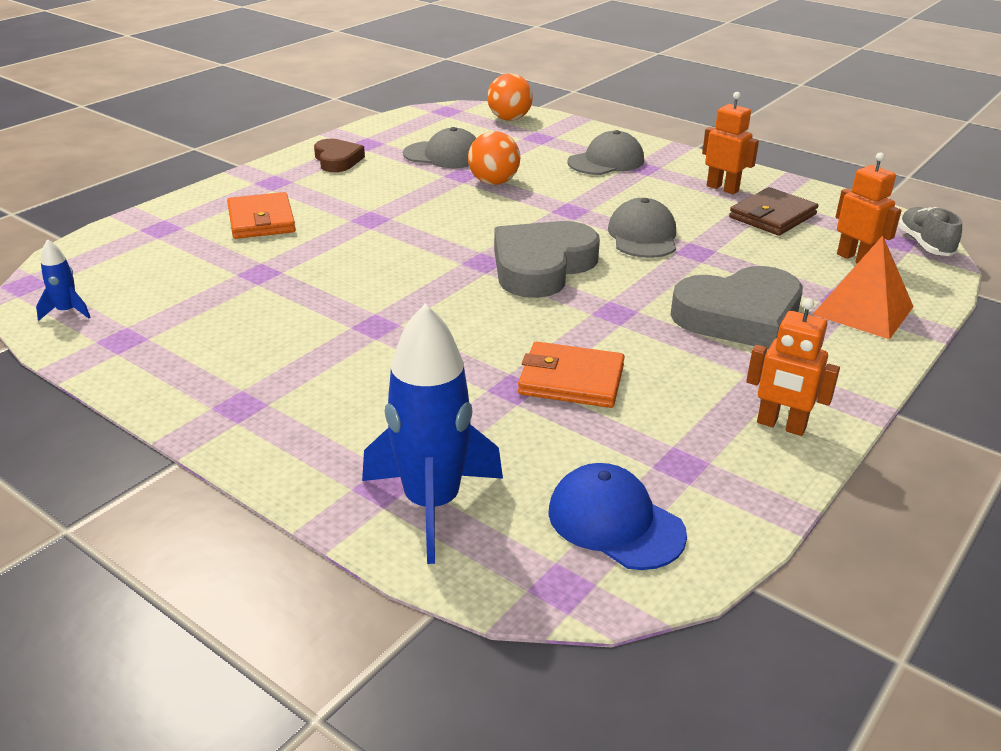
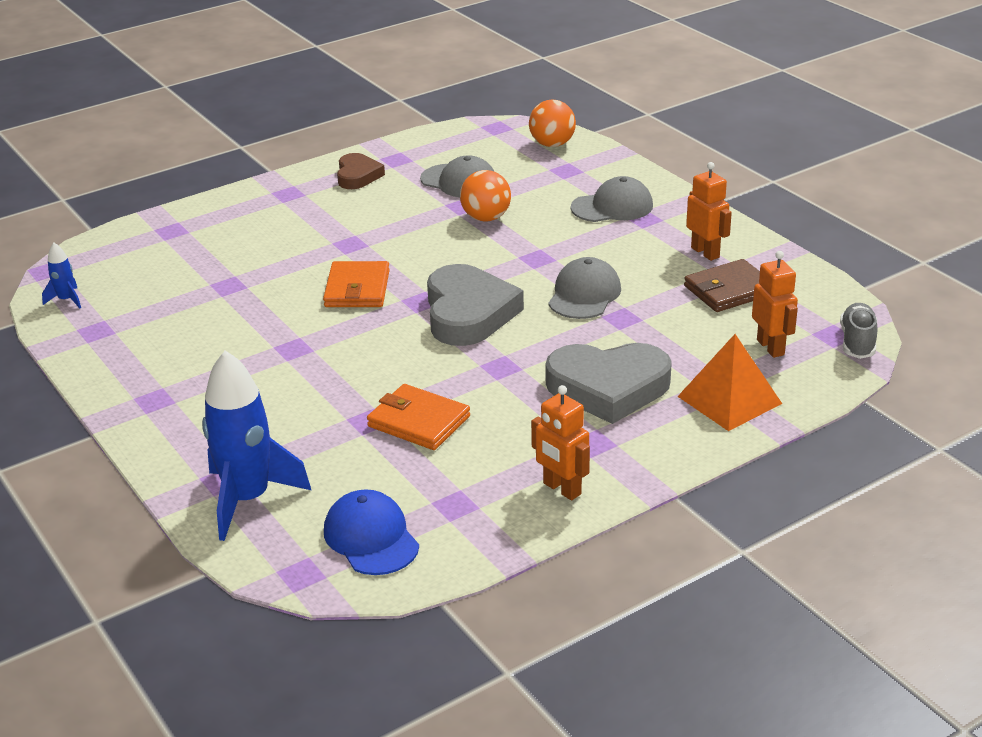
camera: 20 degrees right, 0 degrees up
(261, 220) = (257, 233): orange wallet -> orange wallet (357, 289)
(541, 266) = (468, 313): grey heart -> grey heart turned 120 degrees clockwise

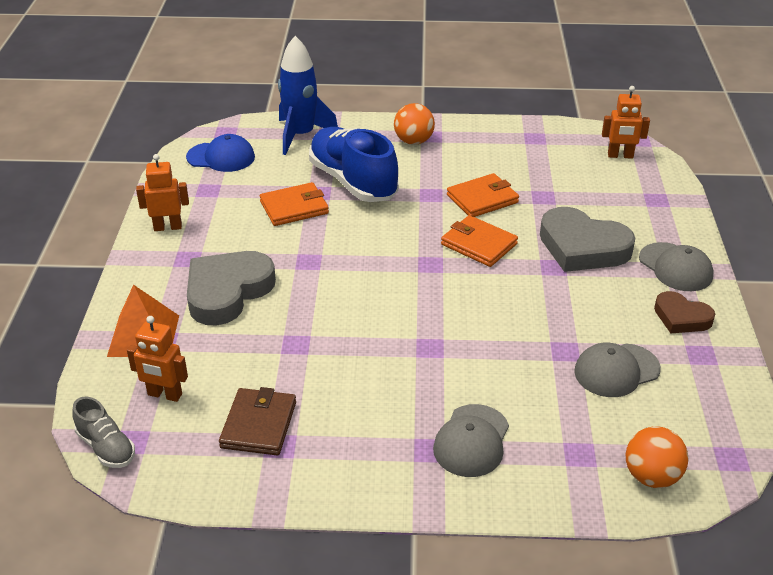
camera: 125 degrees right, 5 degrees up
(66, 300) = (587, 137): blue rocket -> none
(269, 316) = (482, 199): none -> orange wallet
(320, 407) = (353, 182): none -> blue shoe
(468, 313) = (389, 277): grey heart -> grey heart (582, 247)
(486, 218) = (527, 353): orange ball -> orange ball (413, 141)
(584, 294) = (348, 342): grey cap -> grey cap (675, 267)
(705, 252) = (328, 450): orange robot -> orange robot (620, 156)

